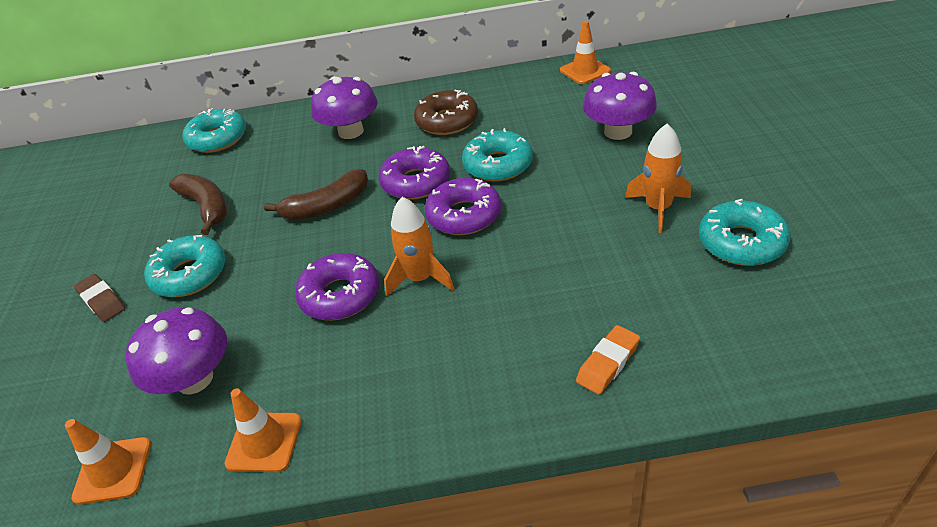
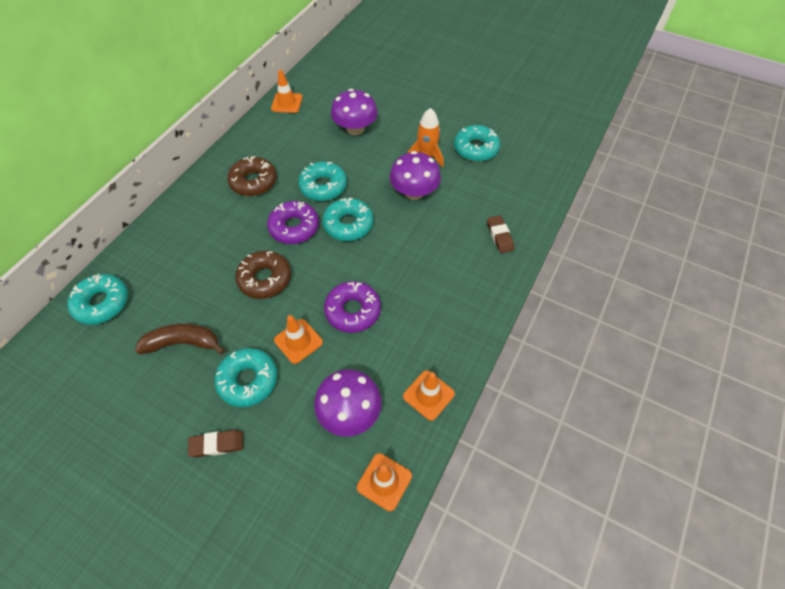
camera: 60 degrees left, 15 degrees up
(264, 279) = (298, 341): none -> orange traffic cone
(327, 206) = (265, 279): brown banana -> brown donut
(351, 131) = (200, 229): purple mushroom -> purple mushroom (414, 192)
(420, 278) = (377, 270): orange rocket -> none
(464, 215) = (348, 224): purple donut -> turquoise donut
(608, 363) = (499, 236): orange eraser -> brown eraser

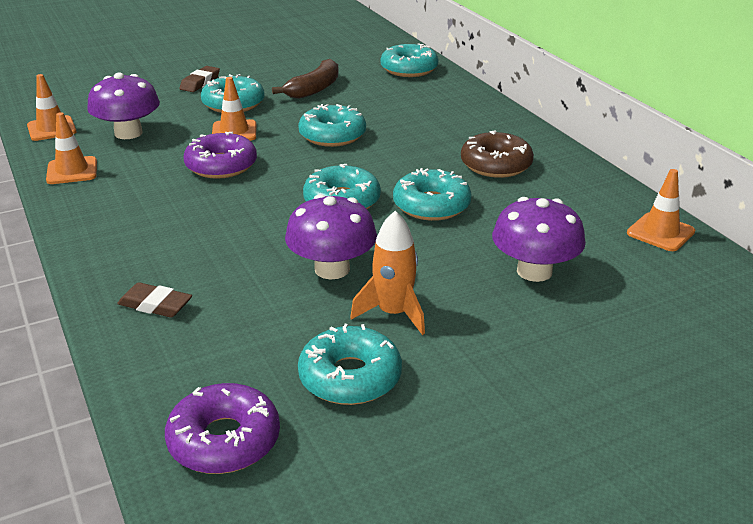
camera: 125 degrees right, 25 degrees down
(265, 279) = (332, 135): brown donut -> turquoise donut
(294, 227) = (384, 168): purple donut -> purple donut (224, 440)

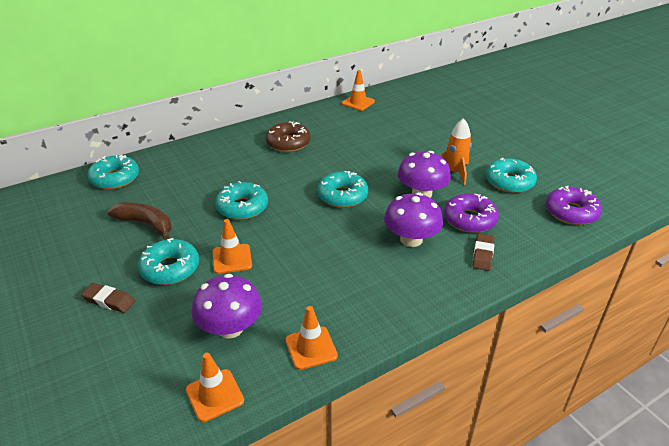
camera: 95 degrees left, 5 degrees up
(221, 165) = (295, 256): purple donut -> purple donut (469, 219)
(431, 205) = (342, 164): turquoise donut -> none
(534, 271) = (403, 135): purple mushroom -> purple mushroom (411, 239)

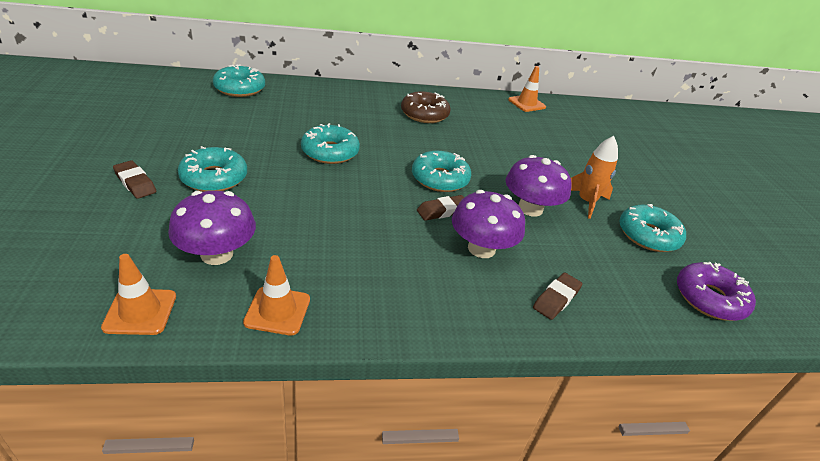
camera: 20 degrees right, 0 degrees up
(146, 224) = (229, 133): brown banana -> none
(232, 259) = (278, 192): orange traffic cone -> none
(364, 221) = (442, 211): none -> brown eraser
(469, 219) = (568, 255): purple donut -> none

